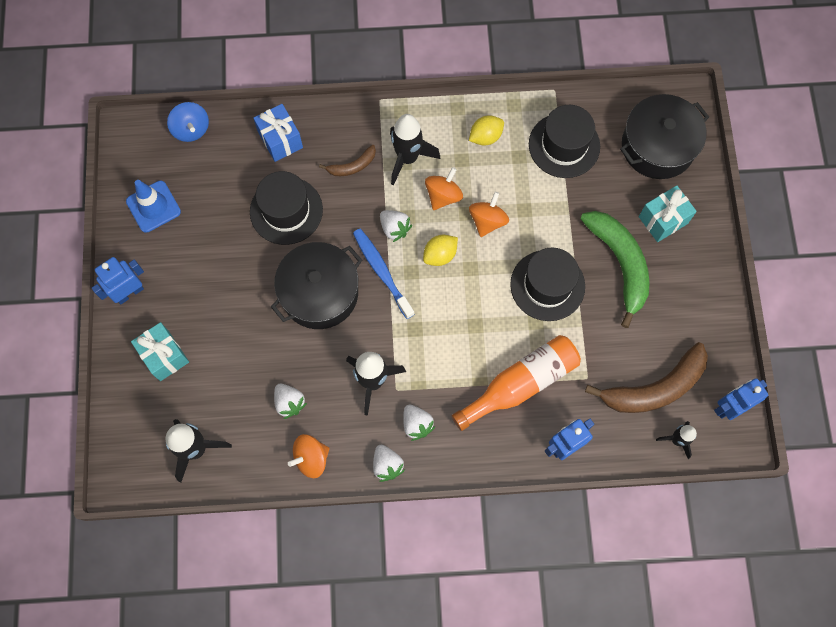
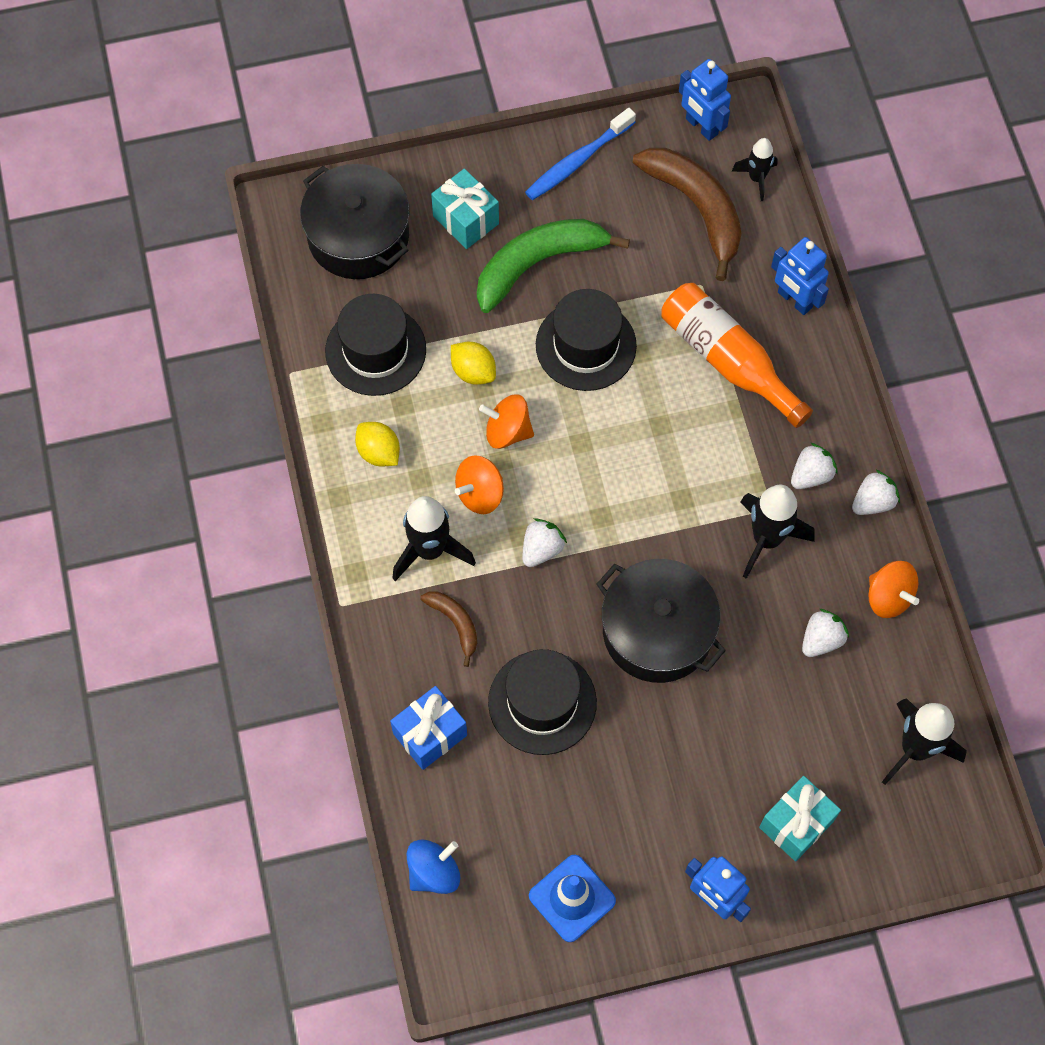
camera: 100 degrees left, 5 degrees down
(382, 272) = (609, 554): blue toothbrush -> blue toothbrush (577, 161)
(440, 255) = (569, 484): yellow lemon -> yellow lemon (473, 371)
(443, 196) = (480, 493): orange spinning top -> orange spinning top turned 60 degrees counterclockwise

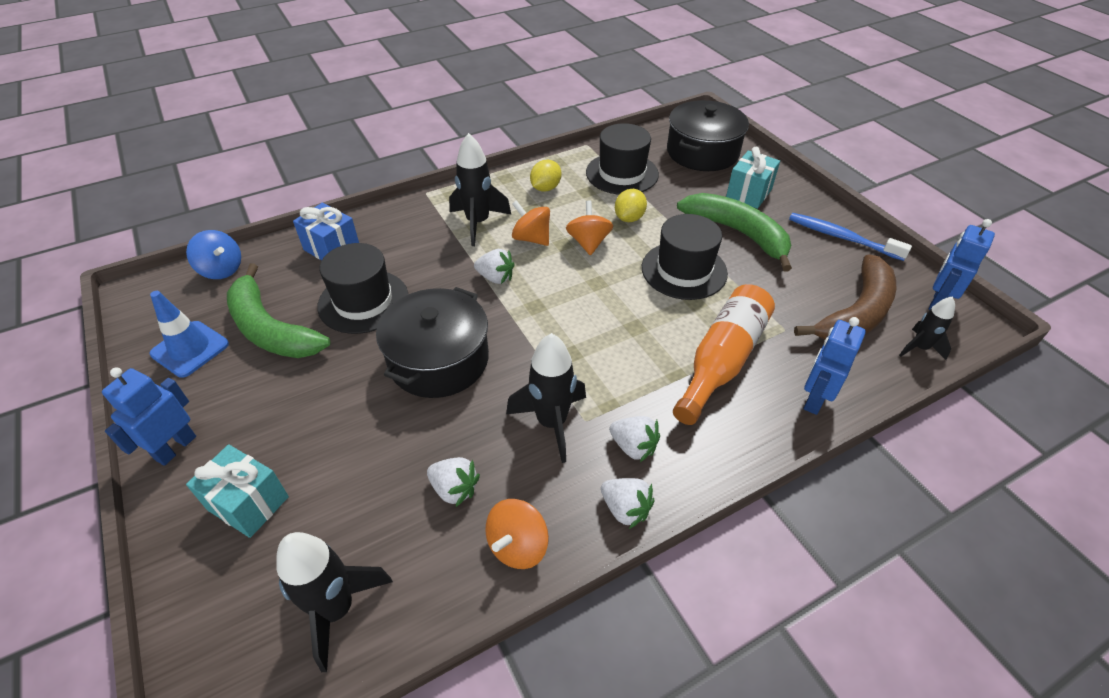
camera: 75 degrees right, 20 degrees down
(455, 623) = (422, 245): brown banana -> none
(562, 808) = (271, 329): none -> green banana

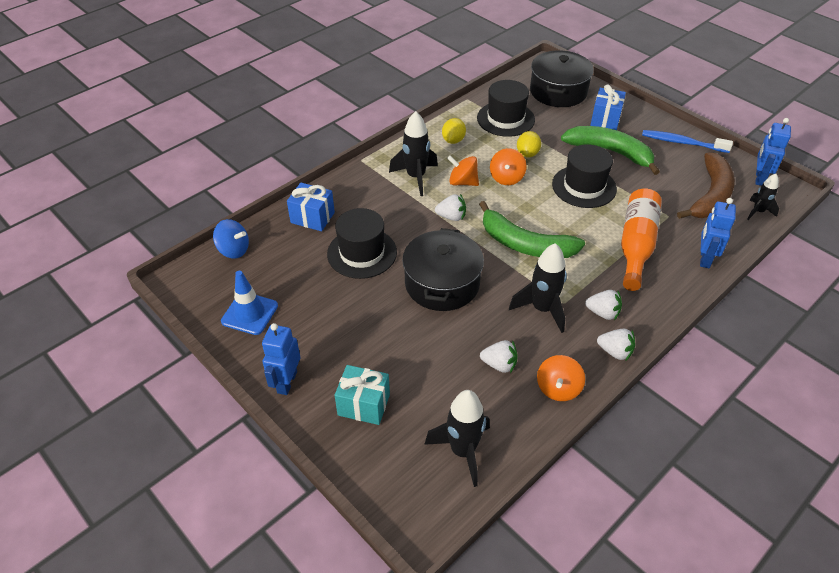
camera: 15 degrees left, 0 degrees up
(271, 329) = (303, 287): green banana -> green banana (525, 244)
(588, 243) = (506, 178): orange spinning top -> orange spinning top turned 150 degrees counterclockwise
(748, 193) = (605, 119): turquoise gift -> blue gift

